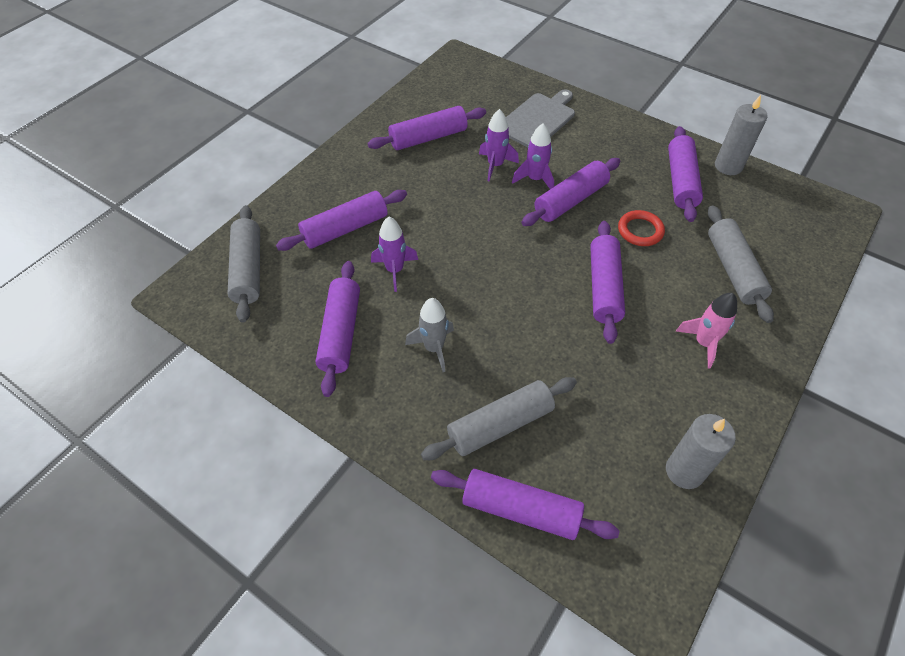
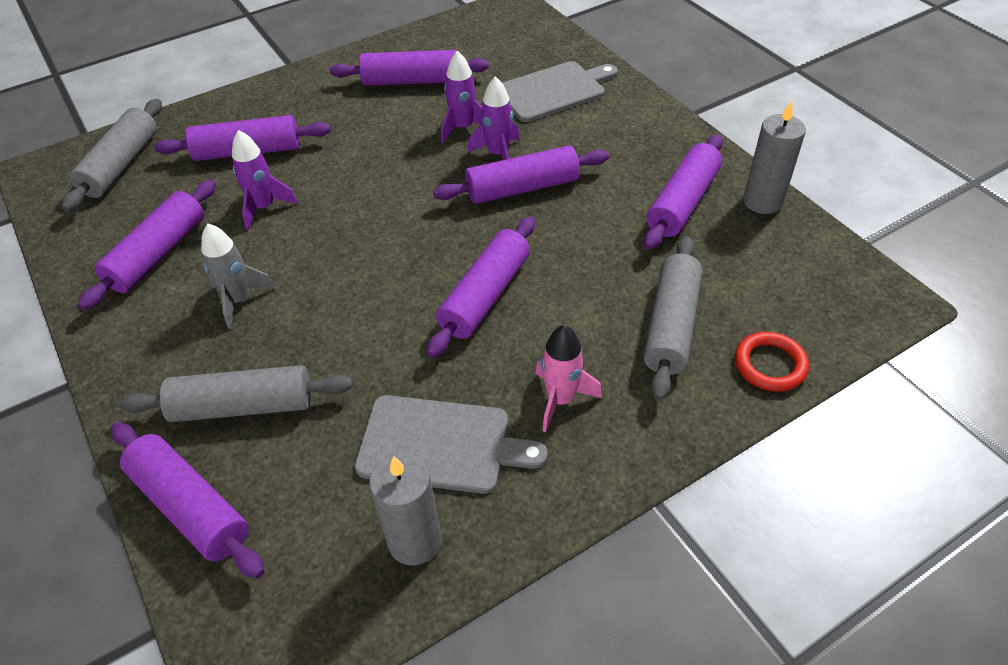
camera: 25 degrees right, 5 degrees down
(640, 231) = (582, 245): red ring -> red ring (770, 365)
(652, 401) = (441, 445): none -> grey cutting board

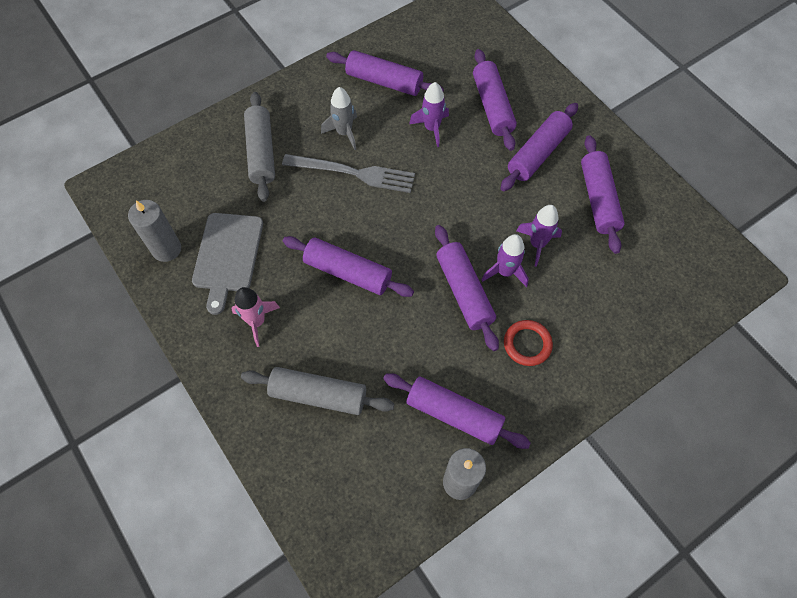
camera: 85 degrees right, 15 degrees up
(121, 165) = (471, 39): grey rolling pin -> none
(191, 506) = (198, 143): purple rolling pin -> purple rolling pin (538, 153)
(318, 289) = (353, 173): none -> grey fork
(553, 91) = (601, 312): grey cutting board -> none
(770, 365) = (280, 461): red ring -> red ring (527, 344)

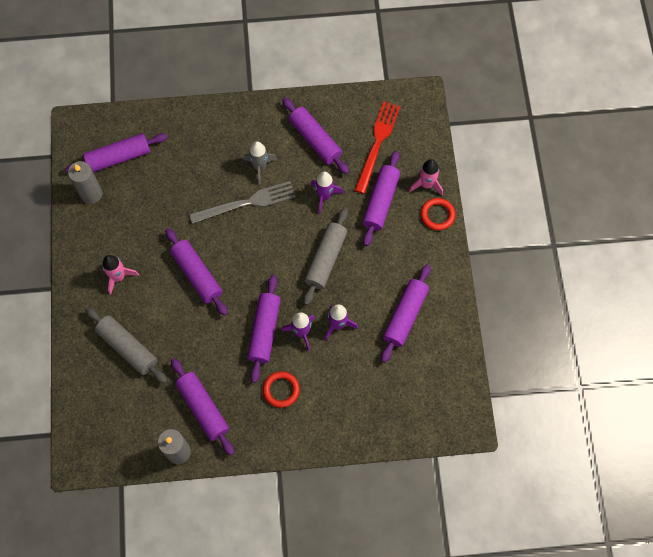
camera: 30 degrees right, 5 degrees up
(227, 256) = (127, 220): grey cutting board -> none
(261, 152) = (193, 153): grey rolling pin -> grey rolling pin (325, 259)
(353, 173) = (247, 203): grey fork -> grey fork turned 60 degrees counterclockwise
(449, 57) = (377, 144): none -> red fork
(525, 70) = (426, 184): none -> pink rocket
(538, 153) = (387, 257): purple rolling pin -> purple rolling pin (119, 157)
(557, 92) = (437, 215): none -> red ring

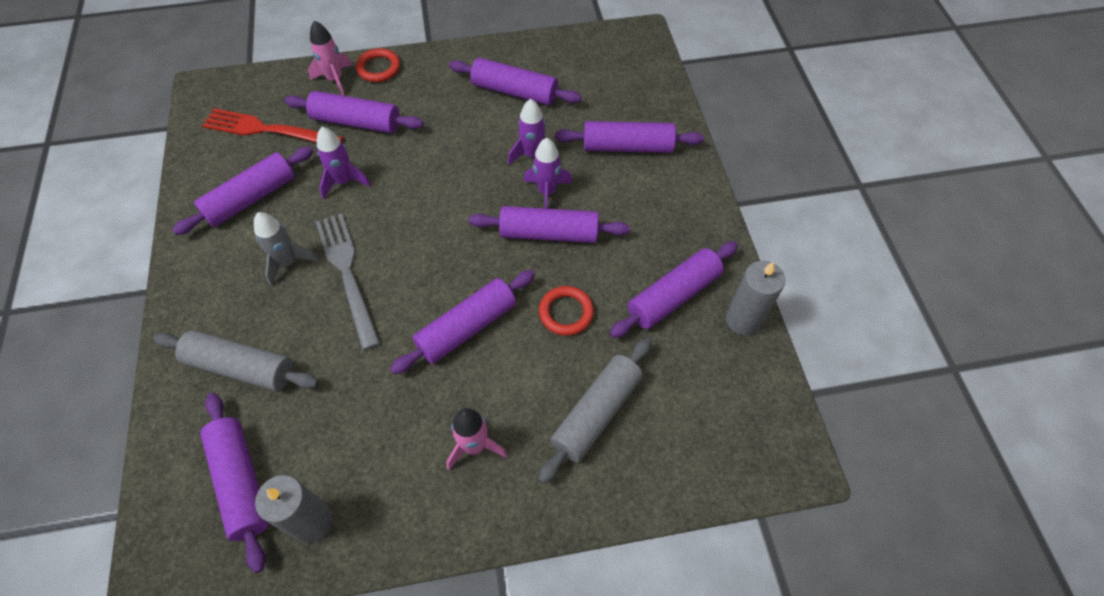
camera: 95 degrees left, 10 degrees down
(281, 390) = (630, 207): red ring -> red ring (566, 312)
(325, 259) = (439, 173): grey rolling pin -> grey rolling pin (241, 367)
(339, 396) = (627, 147): none -> purple rolling pin

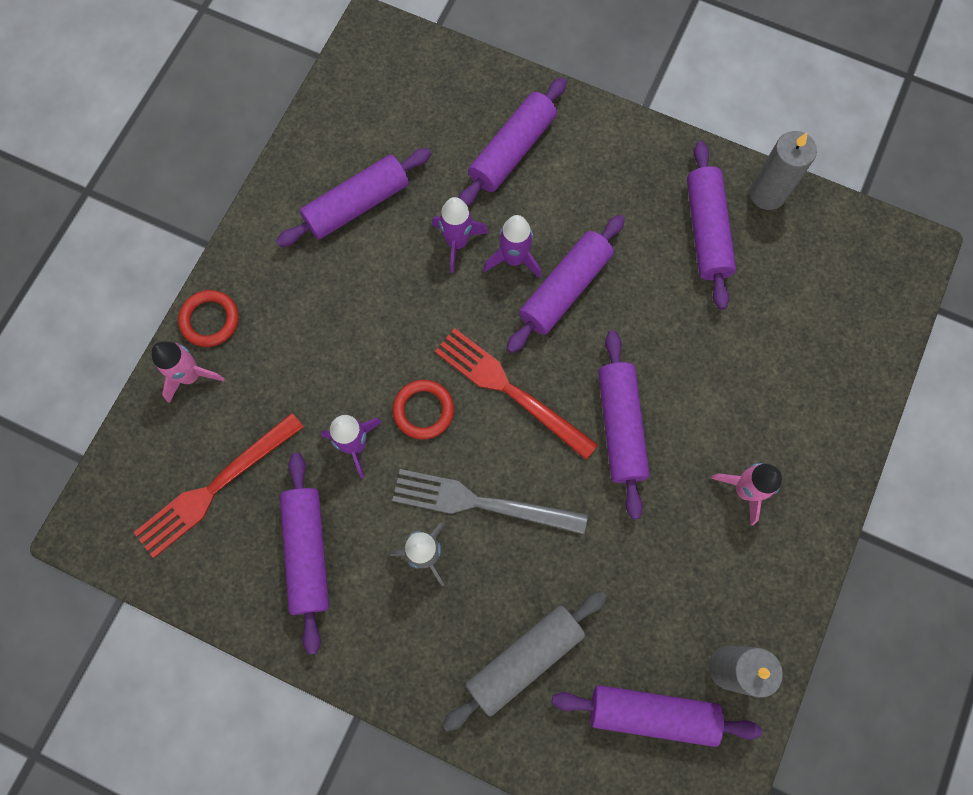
camera: 55 degrees left, 15 degrees up
(356, 122) = (277, 387): purple rolling pin -> none
(445, 244) = (510, 390): none -> red fork
(566, 312) = (662, 331): red ring -> red ring (423, 410)
(596, 413) = (777, 371): grey rolling pin -> none

